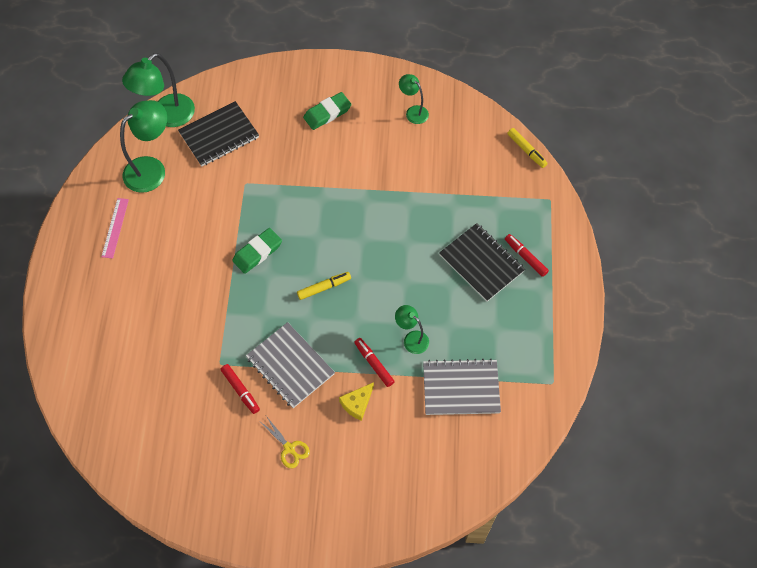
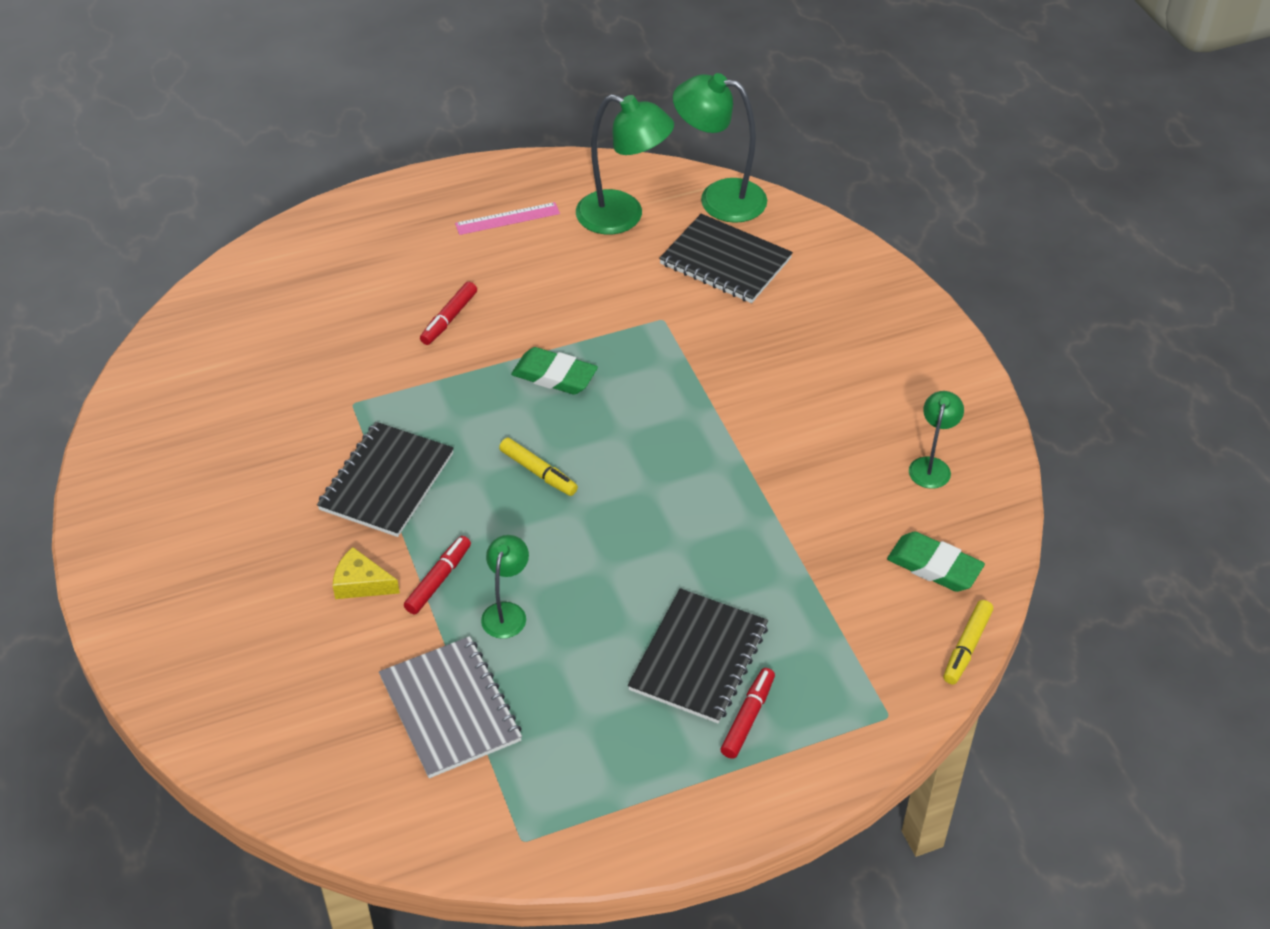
camera: 65 degrees right, 15 degrees down
(240, 390) = (321, 441): red marker -> red marker (449, 319)
(289, 448) = (253, 530): yellow scissors -> none
(290, 366) = (387, 482): grey notebook -> black notebook
(327, 113) = (850, 363): green eraser -> green eraser (934, 566)

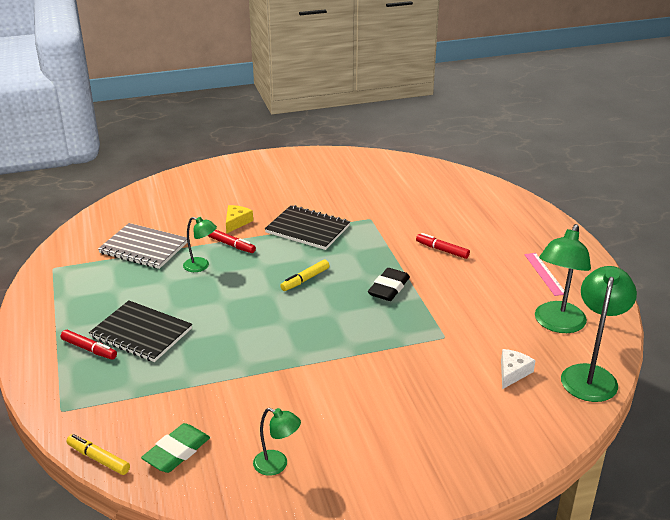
camera: 95 degrees right, 15 degrees down
(450, 709) = (144, 248): grey notebook -> grey notebook turned 45 degrees clockwise
(554, 376) = (389, 288): green eraser -> black eraser
(725, 261) = (512, 372): black notebook -> white cheese

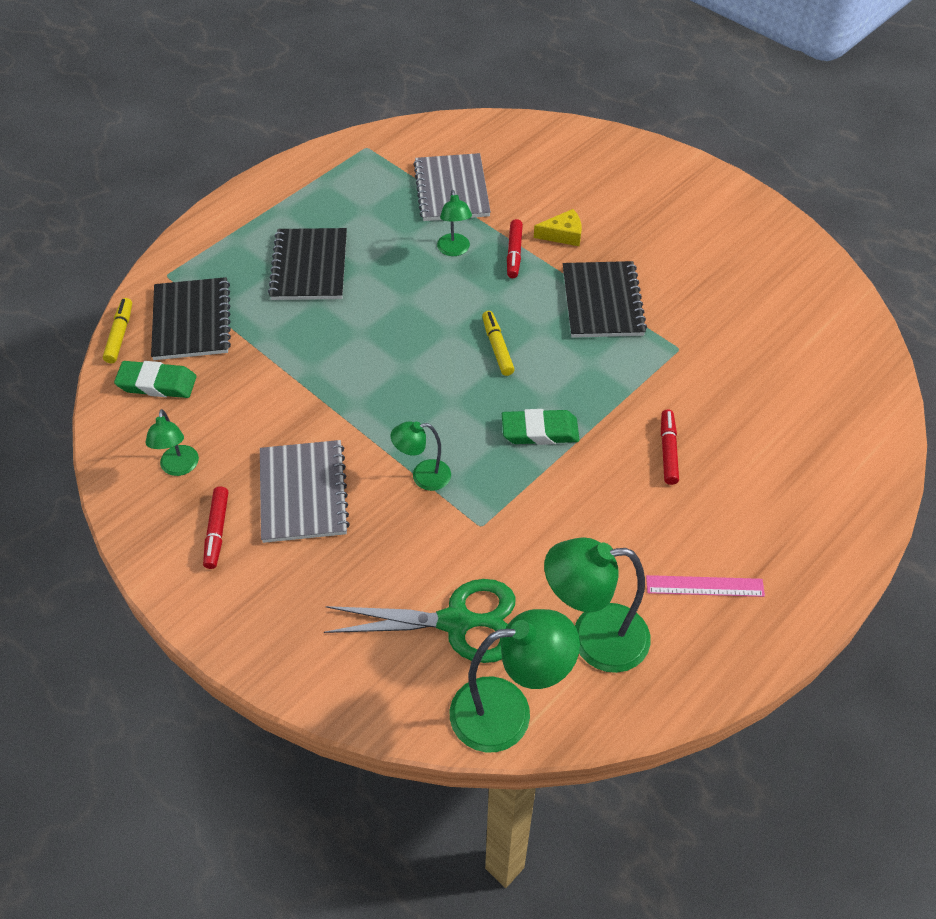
camera: 60 degrees right, 20 degrees up
(89, 349) = (261, 244): red marker -> red marker (217, 531)
(129, 412) = (191, 321): none -> black notebook
(305, 279) = (497, 347): yellow marker -> yellow marker turned 60 degrees clockwise
(356, 406) = (303, 493): none -> grey notebook
(386, 347) = (423, 476): none -> green lamp
(389, 288) = (540, 431): black eraser -> green eraser
(512, 372) = (457, 622): white cheese -> green scissors
(544, 274) = (705, 586): pink ruler -> pink ruler turned 45 degrees clockwise

